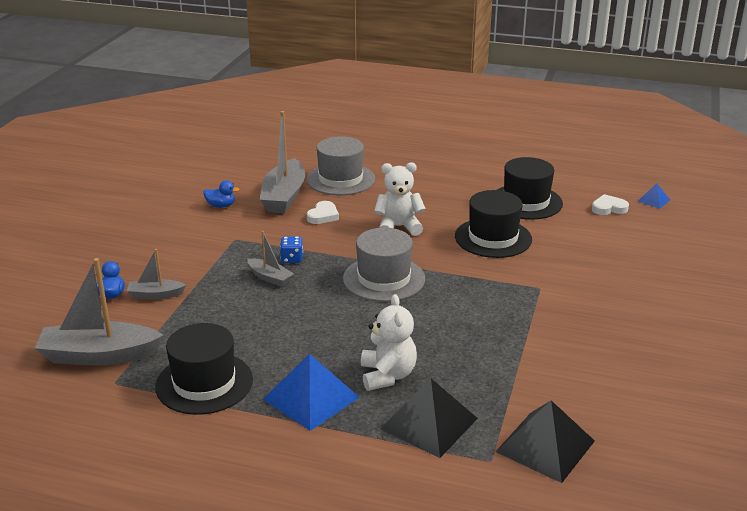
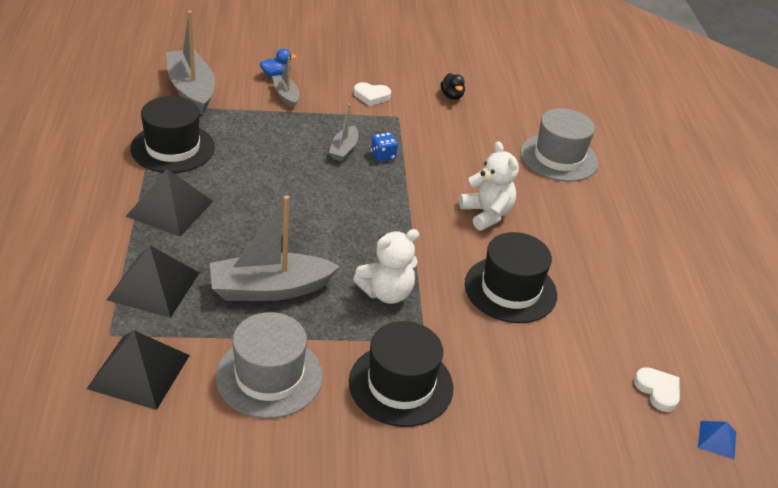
camera: 65 degrees right, 10 degrees up
(221, 206) = (452, 96): blue duck -> black duck
(284, 196) = (496, 128): grey boat -> grey boat (270, 289)
(311, 398) = (170, 208): blue pyramid -> black pyramid
(323, 216) = (475, 160): white heart -> white heart (371, 96)
(384, 279) = (379, 220): grey hat -> grey hat (269, 376)
(387, 375) = (217, 248): white teddy bear -> white teddy bear (386, 293)
(526, 202) = (616, 308): black hat -> black hat (401, 384)

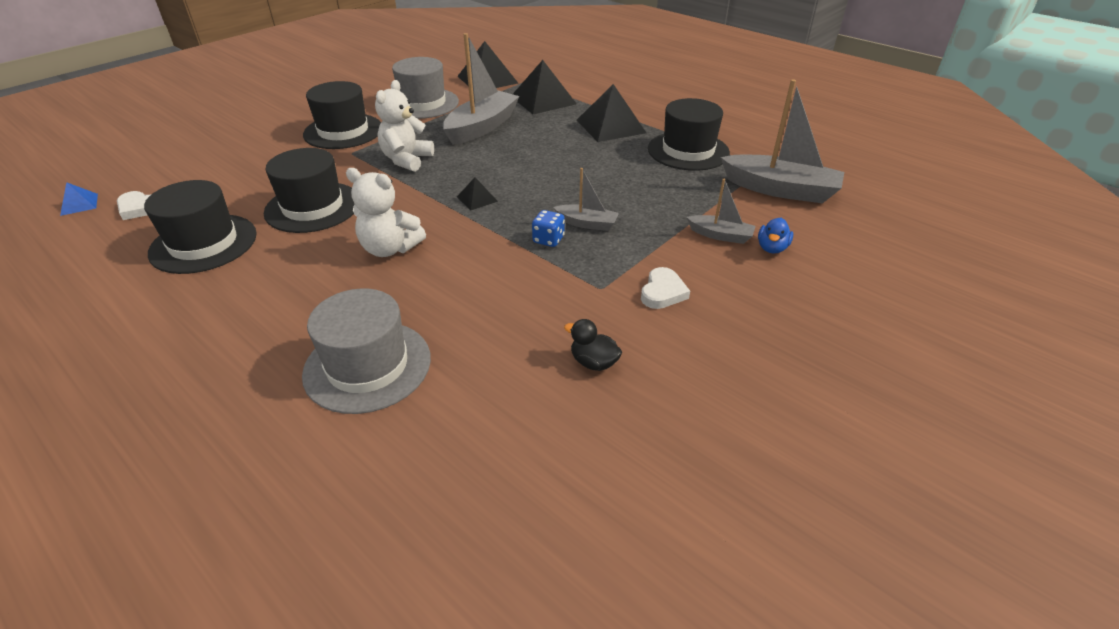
camera: 140 degrees right, 0 degrees up
(344, 149) = (587, 223): grey boat -> grey boat turned 135 degrees clockwise
(371, 96) = (662, 292): white heart -> white heart turned 150 degrees clockwise
(384, 213) = (477, 199): none -> black pyramid
(615, 306) = (203, 243): none -> black hat

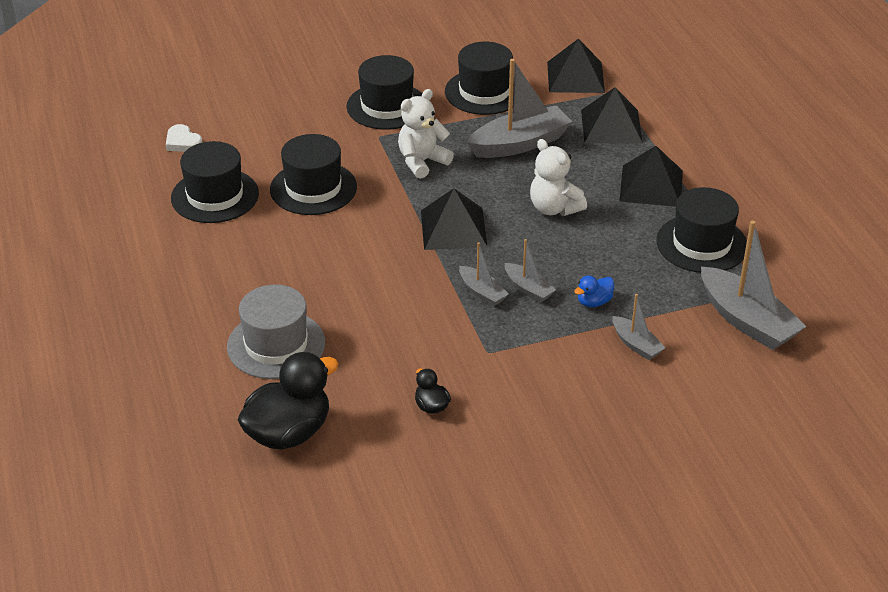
camera: 30 degrees right, 0 degrees up
(79, 204) = (140, 122): blue pyramid -> none
(390, 248) = (349, 253): white teddy bear -> white teddy bear (554, 208)
(423, 103) = (484, 92): grey hat -> black hat
(453, 465) = (288, 433): none -> black duck
(477, 199) = (453, 228): black pyramid -> black pyramid, size x2.07
(548, 240) = (482, 292): blue dice -> grey boat
(662, 292) = (534, 375): white heart -> none
(772, 248) = (669, 374): blue duck -> blue duck (594, 302)

